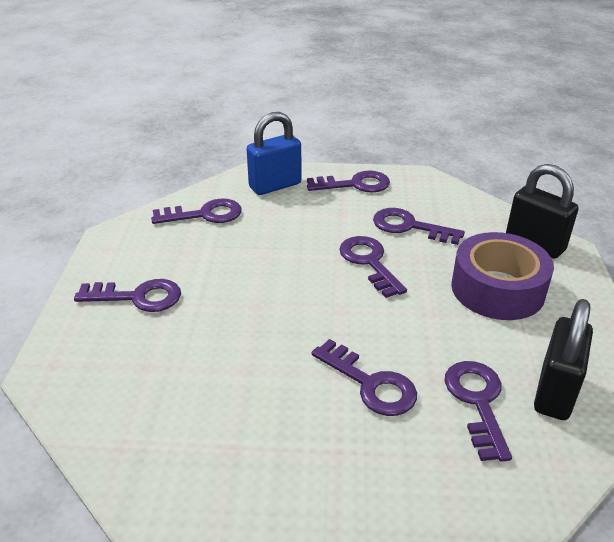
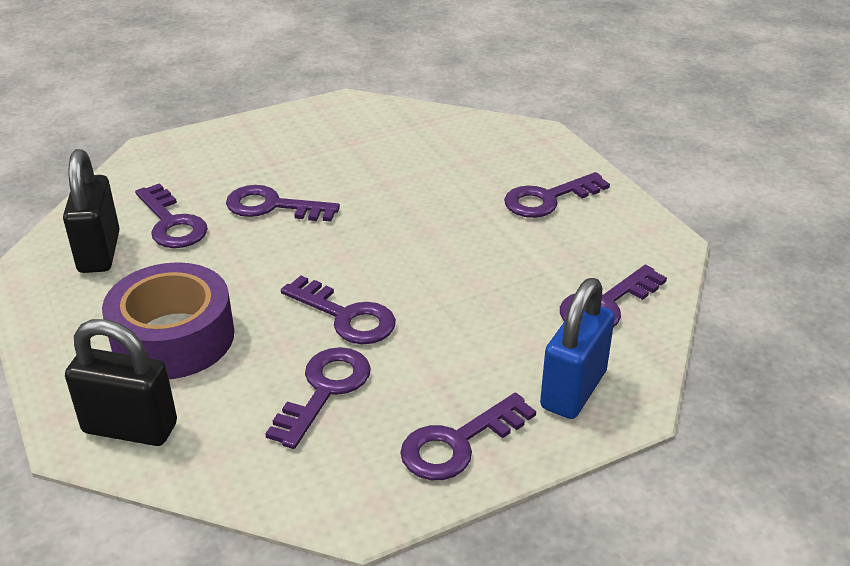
camera: 150 degrees right, 0 degrees up
(409, 227) = (325, 390): purple key -> purple key turned 60 degrees counterclockwise

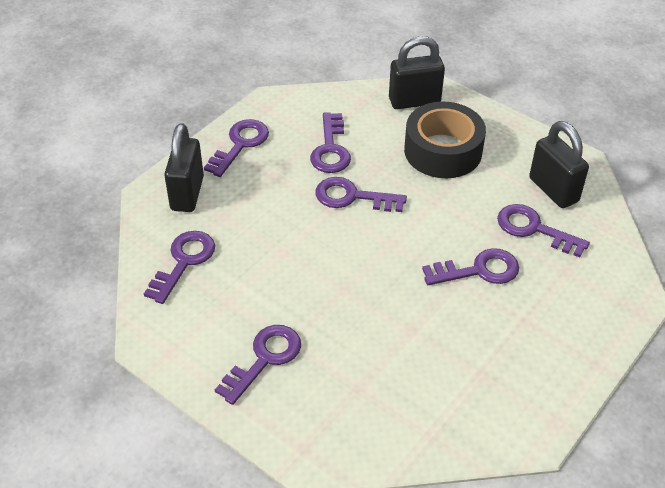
camera: 155 degrees right, 10 degrees up
(173, 337) = (443, 151): purple tape -> black tape
(573, 390) = (187, 193): blue padlock -> black padlock

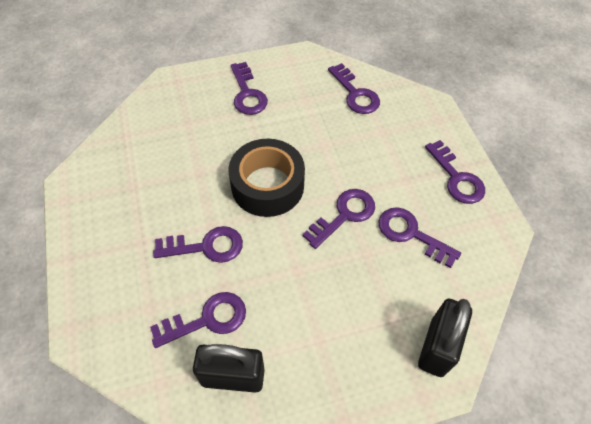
camera: 125 degrees right, 10 degrees up
(187, 193) = (420, 123): black padlock -> none
(443, 151) = (350, 319): black tape -> black tape (267, 185)
(478, 270) = (206, 246): purple key -> purple key turned 120 degrees counterclockwise

